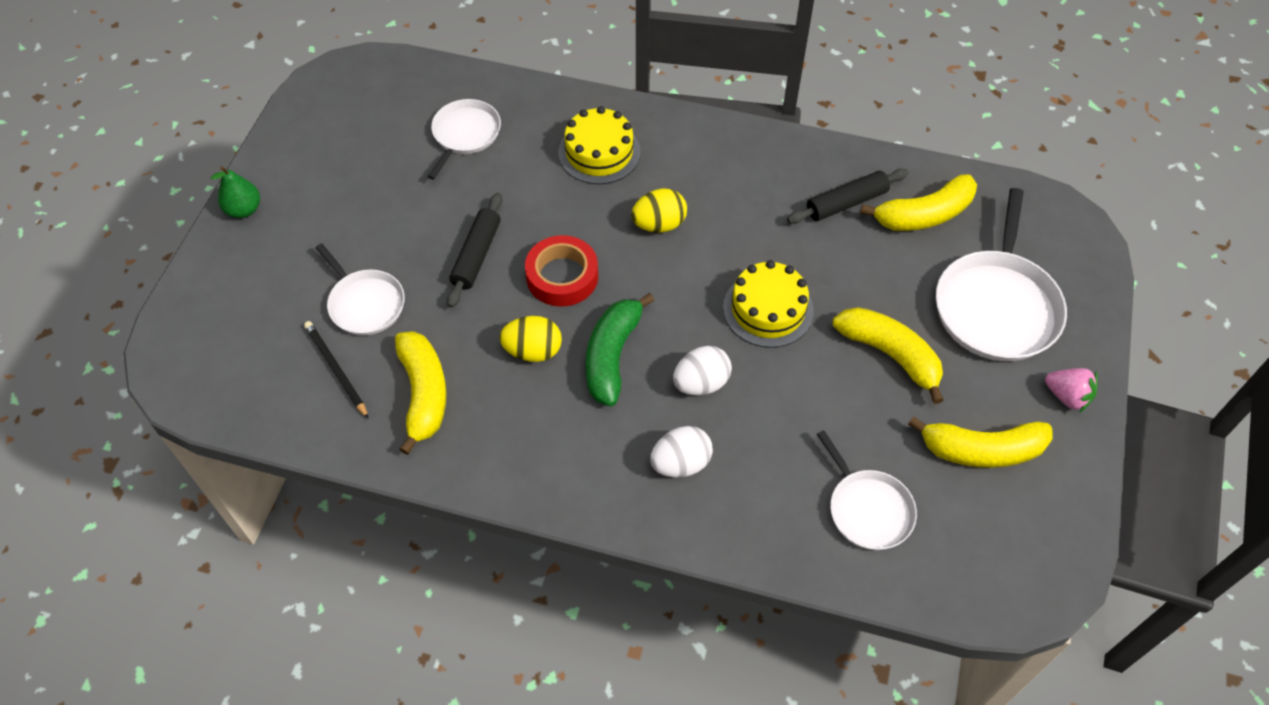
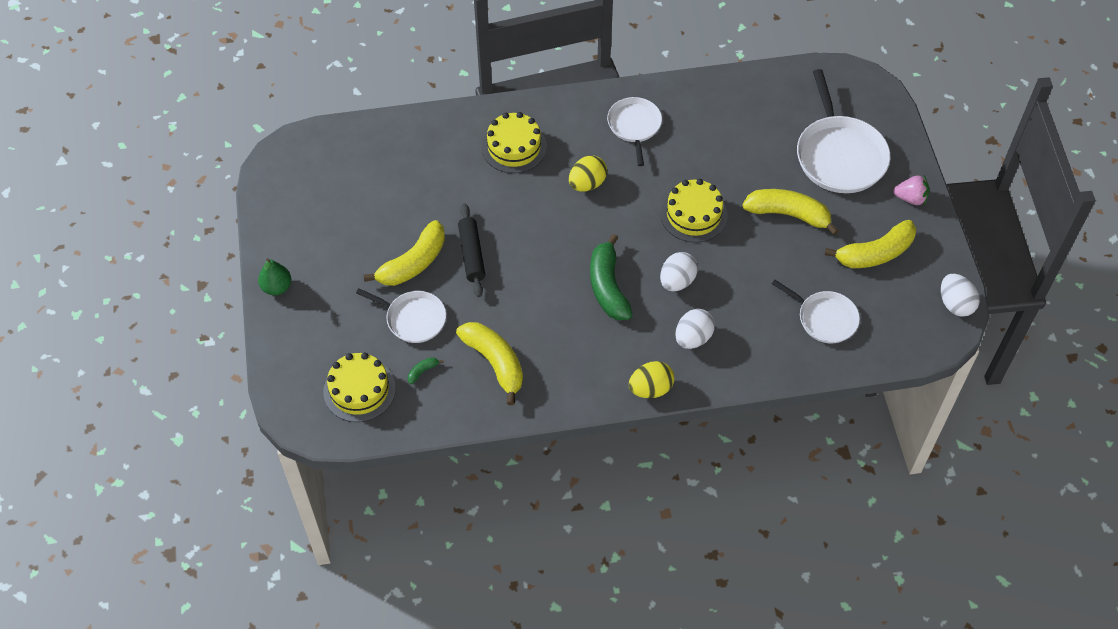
camera: 25 degrees left, 0 degrees up
(253, 362) = (359, 390): none -> yellow cake
(336, 369) = (422, 371): black pencil -> green banana
(465, 135) = (407, 170): white pan -> white pan (634, 126)
(533, 351) = (552, 304): yellow egg -> yellow egg (650, 389)
(562, 276) = (541, 246): red tape -> none
(846, 203) = (706, 120): black rolling pin -> none
(923, 215) = (762, 110): yellow banana -> yellow banana (413, 263)
(1062, 564) = (955, 304): none -> white egg

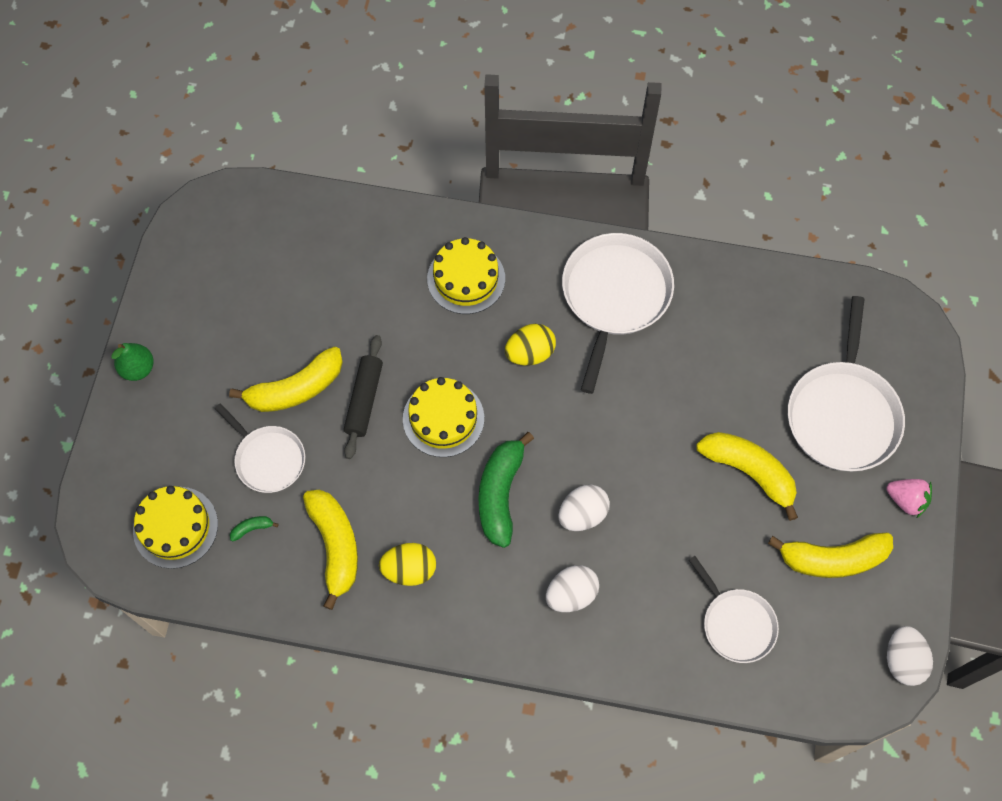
camera: 20 degrees right, 10 degrees up
(634, 126) = (614, 296): white pan -> white pan, size x1.67
(650, 389) = (496, 642): yellow egg -> yellow egg (409, 569)
(693, 215) = (637, 434): yellow cake -> yellow cake (443, 418)

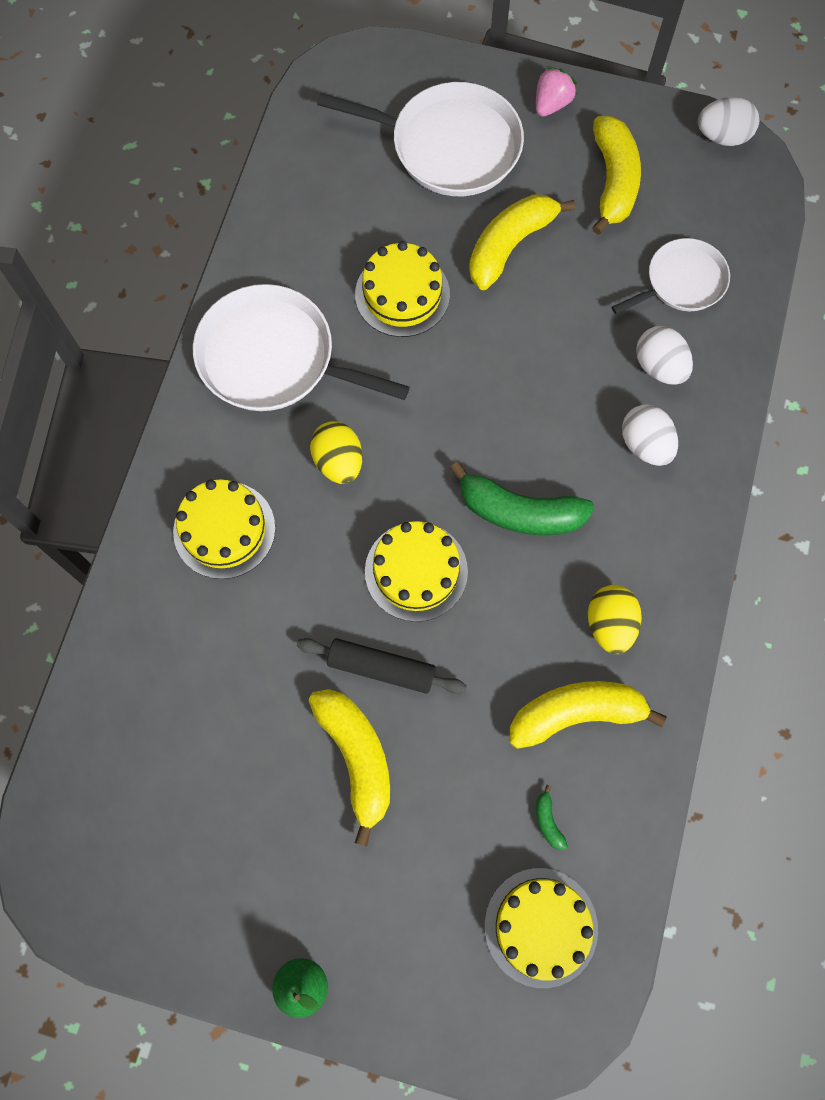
camera: 85 degrees left, 5 degrees up
(268, 459) = (453, 798): white pan -> none
(582, 514) = (550, 423): white egg -> white egg (659, 367)
(687, 388) = (402, 294): none -> yellow cake

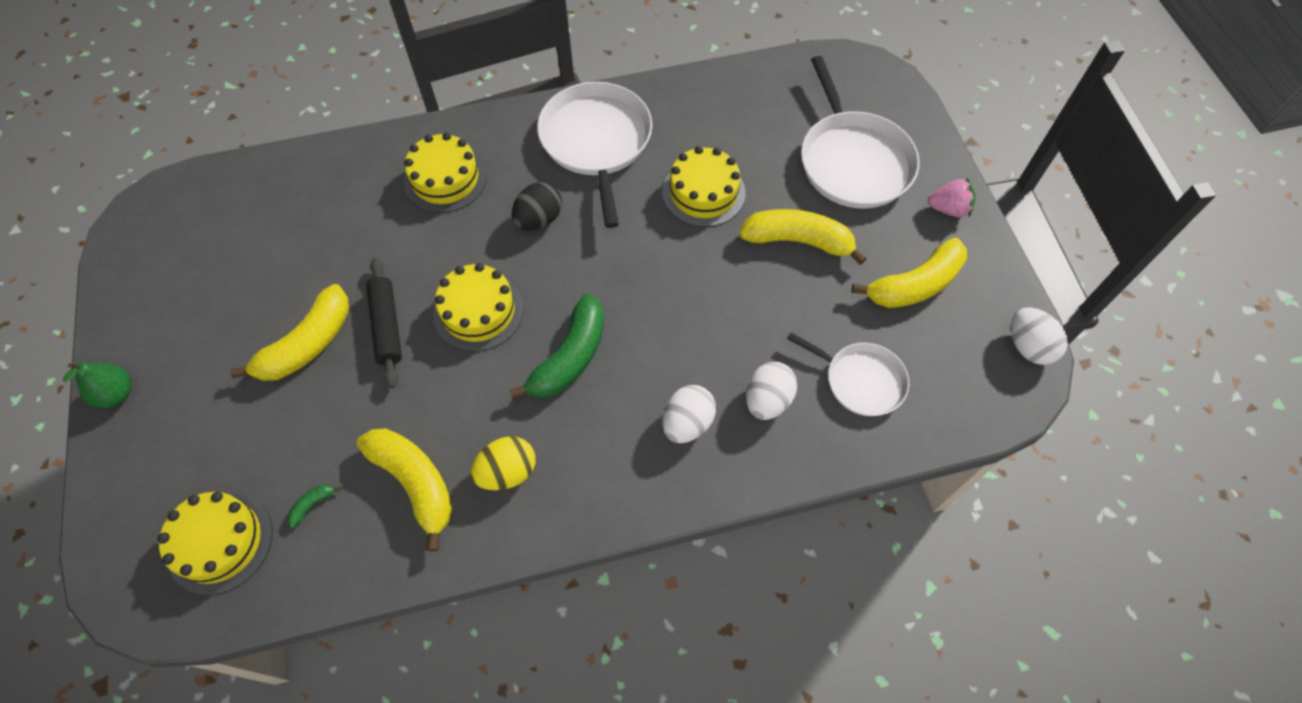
camera: 60 degrees right, 10 degrees down
(338, 462) = (539, 219): yellow egg -> black egg
(519, 511) = (569, 357): green banana -> green banana turned 135 degrees counterclockwise

